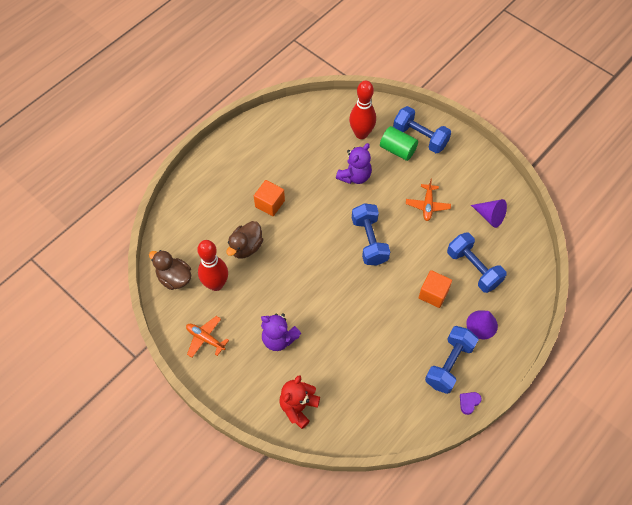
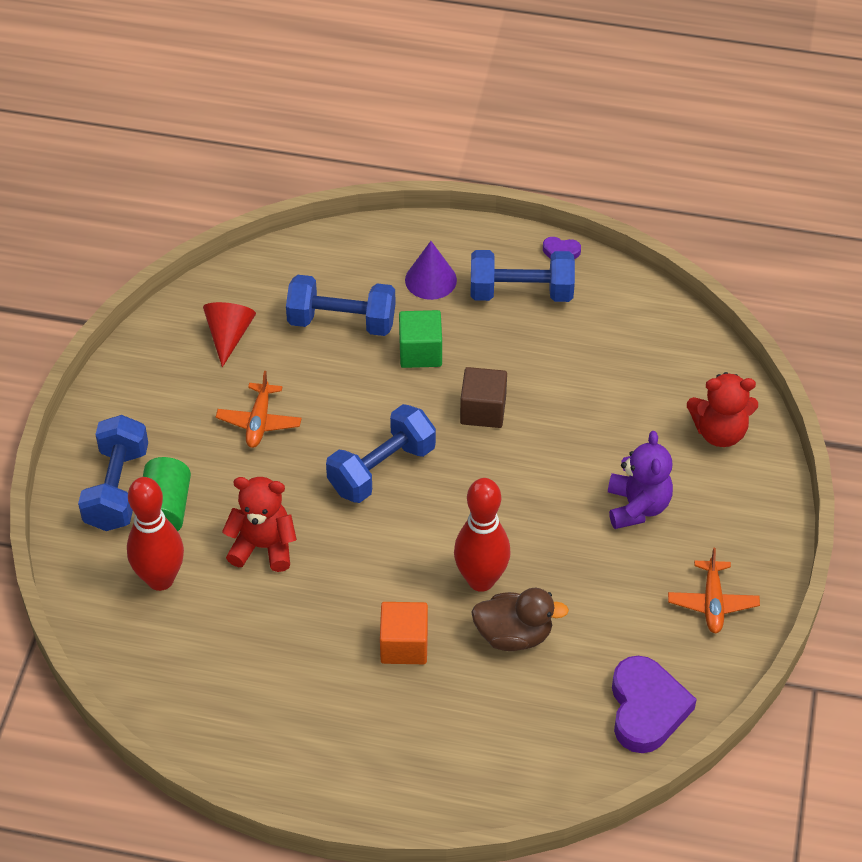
camera: 120 degrees left, 10 degrees down
(174, 278) = (646, 709): brown duck -> purple heart
(216, 284) = (612, 640): red bowling pin -> red bowling pin (481, 580)
(354, 176) = (263, 546): purple teddy bear -> red teddy bear
(379, 302) = (483, 410): none -> brown cube
(427, 205) = (259, 422): orange plane -> orange plane turned 120 degrees clockwise
(433, 294) = (420, 352): orange cube -> green cube
(473, 268) = (341, 322): blue dumbbell -> blue dumbbell turned 75 degrees clockwise
(490, 216) = (229, 336): purple cone -> red cone

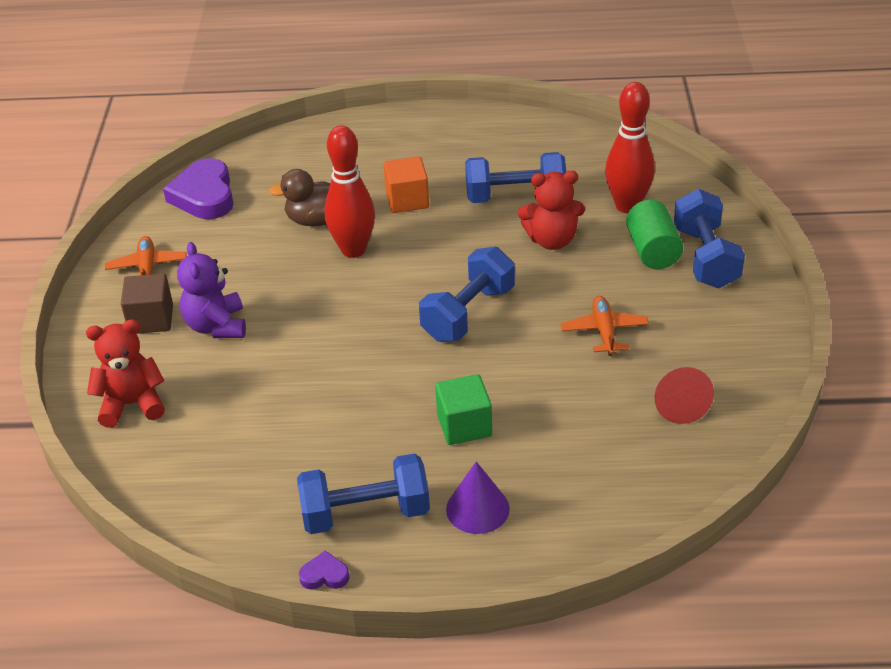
camera: 170 degrees right, 10 degrees down
(341, 322) = (563, 441): blue dumbbell -> blue dumbbell (515, 197)
(483, 410) = (382, 381): brown cube -> brown cube (151, 319)

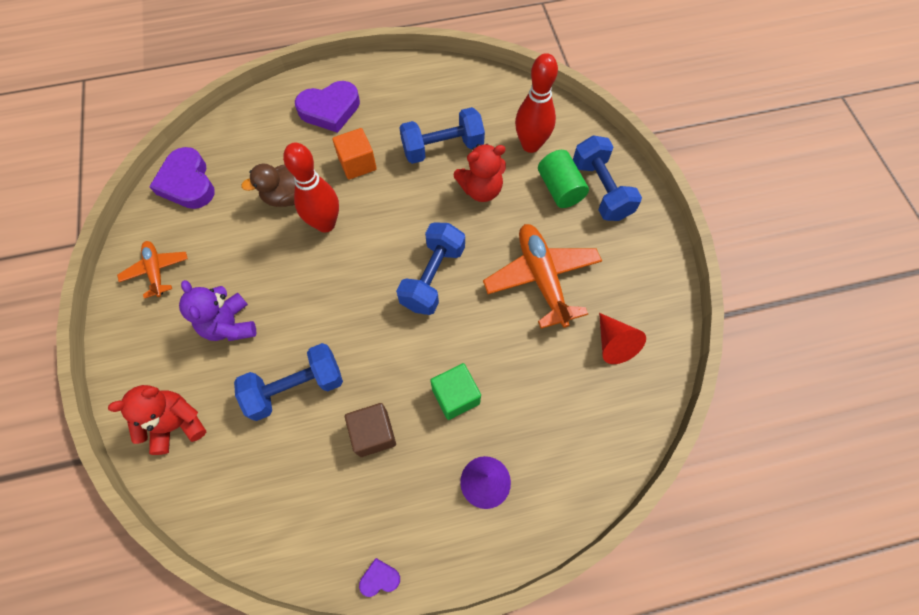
camera: 15 degrees left, 25 degrees up
(151, 319) = (172, 327): brown cube -> brown cube (373, 433)
(365, 513) = (398, 505): blue dumbbell -> blue dumbbell (296, 387)
(388, 148) = (330, 110): none -> purple heart
(604, 331) = (542, 278): orange plane -> orange plane, size x1.75

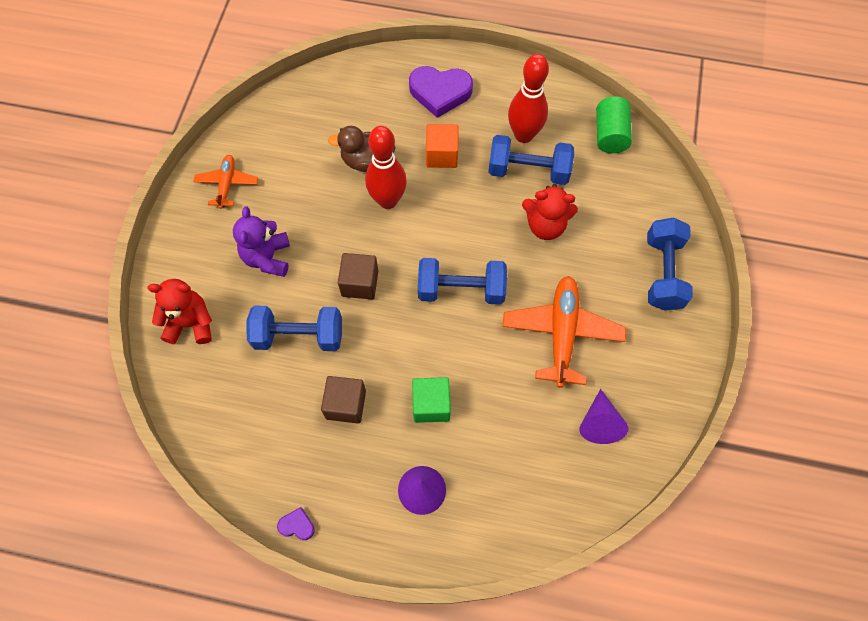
camera: 25 degrees right, 0 degrees up
(187, 183) = (285, 114): purple heart -> none
(334, 311) = (360, 283): none -> brown cube
(432, 277) = (461, 290): blue dumbbell -> blue dumbbell turned 45 degrees clockwise
(531, 145) = (615, 201): red bowling pin -> red bowling pin (523, 135)
(560, 189) = (622, 255): green cylinder -> green cylinder (610, 135)
(613, 344) = (599, 423): red cone -> purple cone

